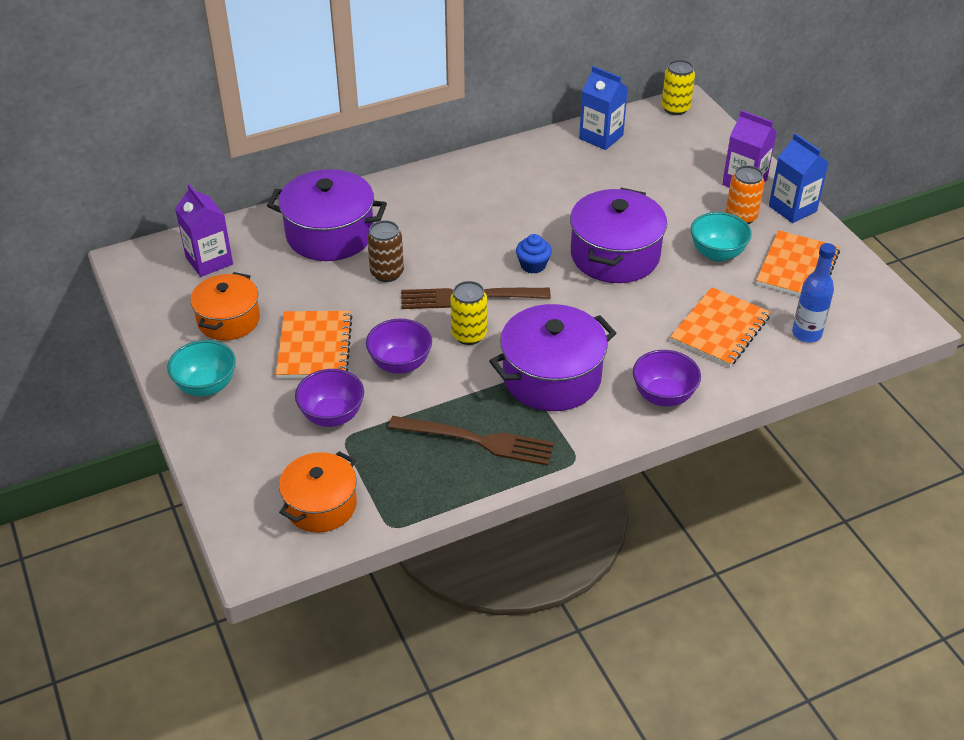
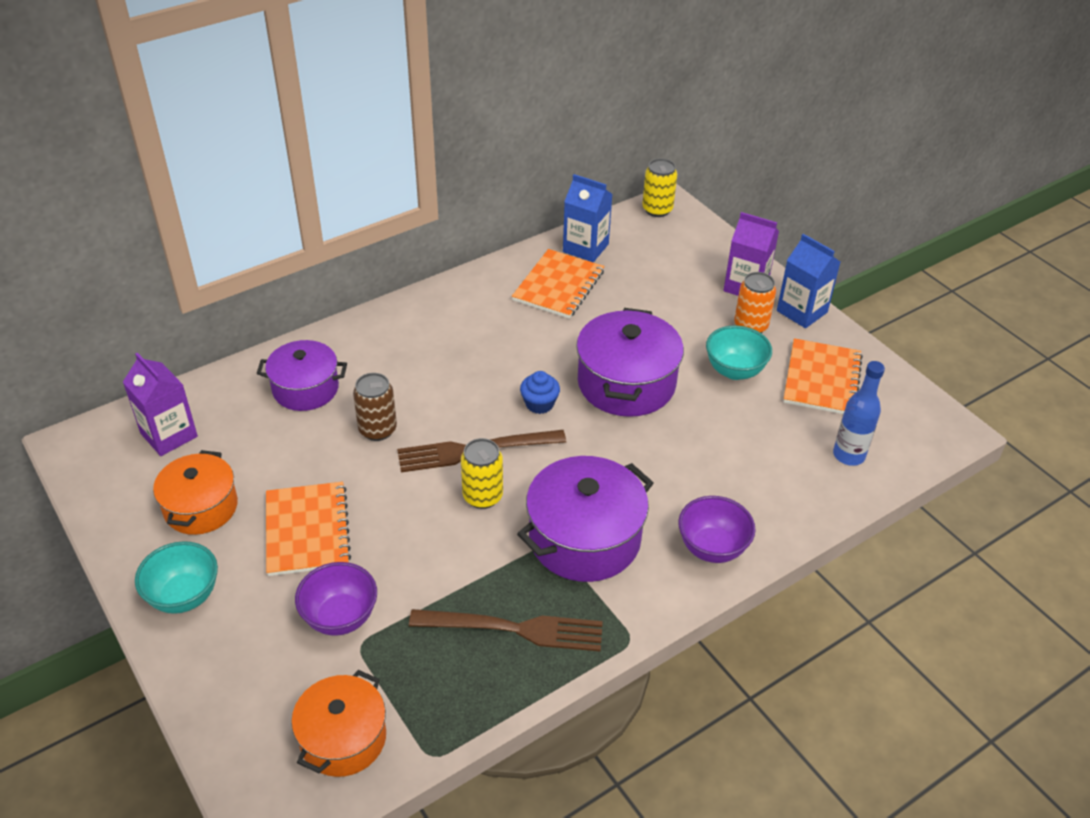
camera: 10 degrees left, 0 degrees up
(330, 234) = (305, 389): purple pot -> purple pot, size x0.66
(400, 364) = (410, 541): purple bowl -> none
(720, 329) = (756, 459): orange notebook -> orange notebook (558, 286)

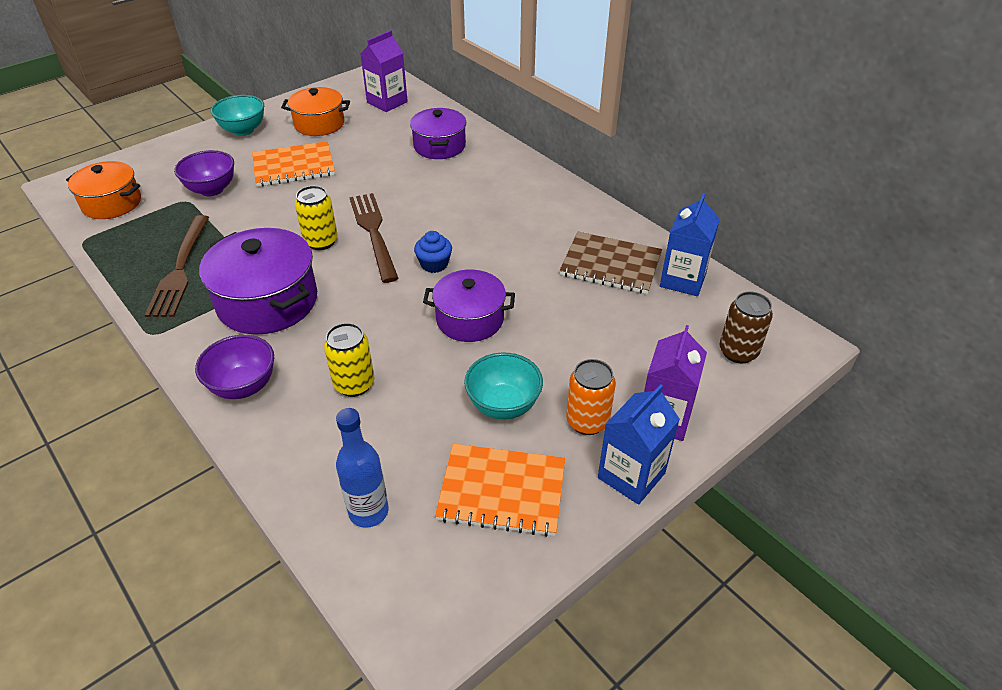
camera: 85 degrees right, 0 degrees up
(377, 430) = (396, 183): brown can -> brown can (738, 352)
(558, 286) = (610, 265): orange notebook -> brown notebook
(626, 383) = (470, 319): purple pot -> purple pot, size x0.66
(657, 209) = (786, 334): yellow can -> yellow can (354, 384)

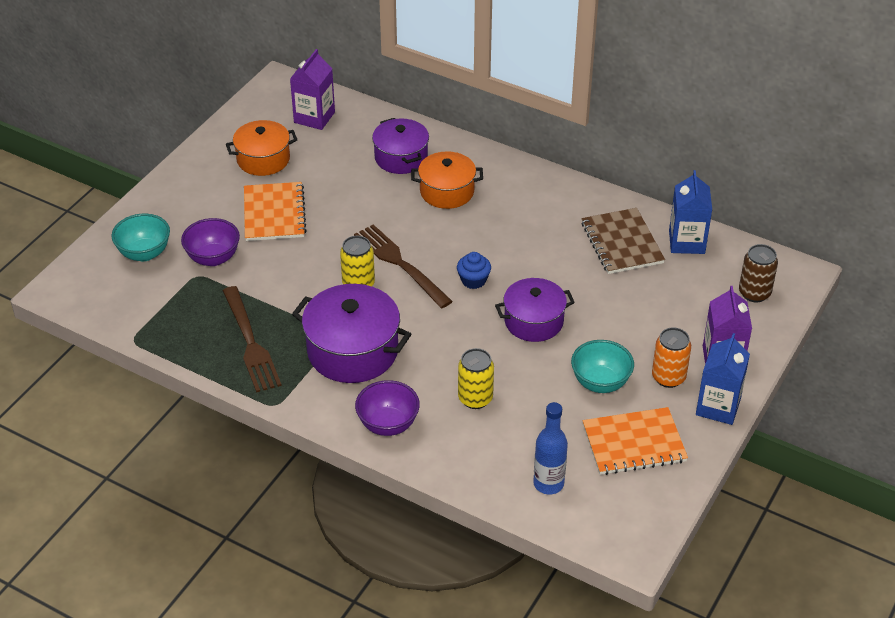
camera: 20 degrees left, 0 degrees up
(112, 203) = (126, 296): orange pot -> orange pot (447, 191)
(243, 130) = (190, 185): turquoise bowl -> turquoise bowl (144, 253)
(293, 166) = (274, 213): orange notebook -> orange notebook turned 60 degrees counterclockwise
(610, 265) = (622, 243): brown notebook -> brown notebook turned 75 degrees clockwise

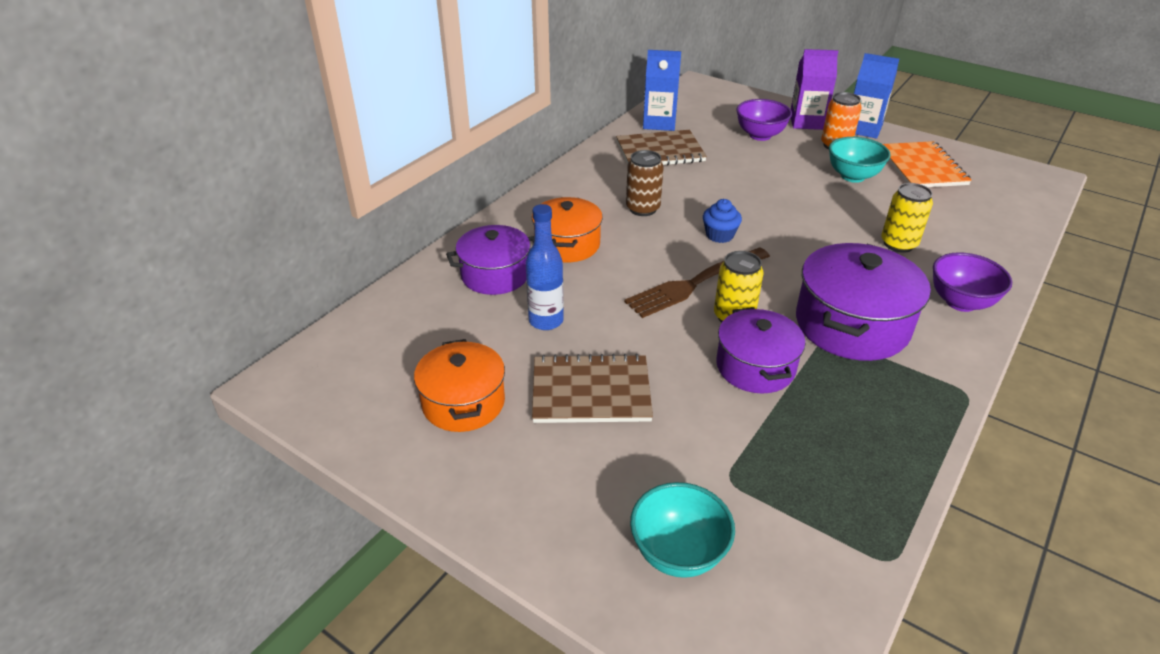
camera: 85 degrees left, 5 degrees down
(213, 258) = (688, 460): purple bowl -> purple bowl (760, 135)
(251, 343) = (861, 416): brown fork -> none
(274, 213) = (591, 392): orange notebook -> brown notebook
(314, 117) = (381, 348): purple carton -> none
(533, 321) = (777, 204): purple pot -> purple pot (755, 367)
(548, 484) = (993, 211): blue bottle -> blue bottle (546, 321)
(754, 293) = (724, 102): brown can -> brown can (642, 209)

